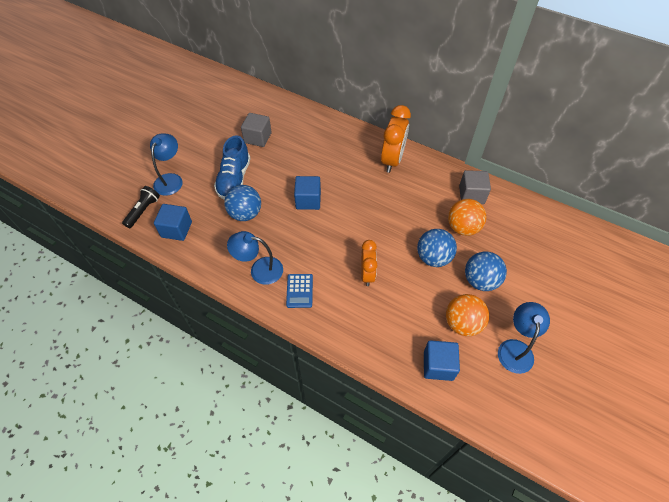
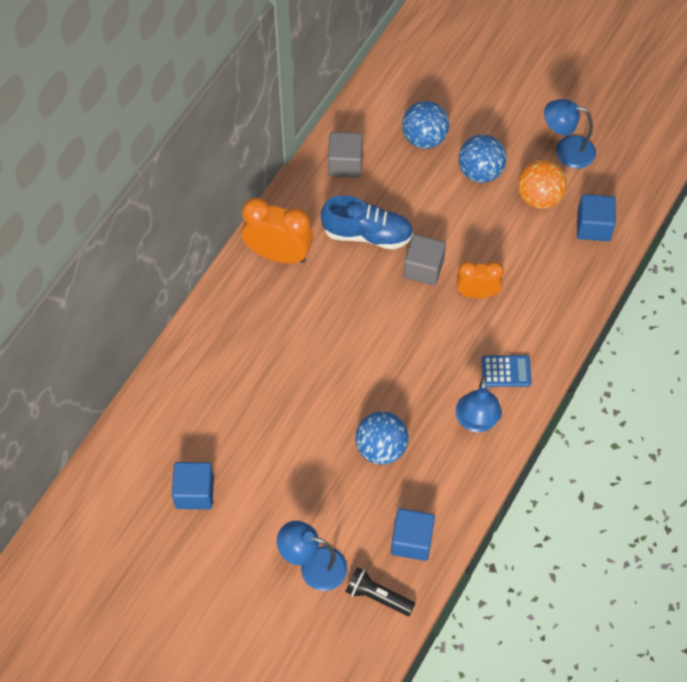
camera: 90 degrees left, 5 degrees up
(234, 179) = (313, 470): blue shoe -> blue shoe (367, 234)
(258, 138) = (224, 443): grey cube -> grey cube (423, 268)
(308, 200) = (355, 365): blue cube -> blue cube (194, 492)
(433, 258) = (449, 218): blue ball -> blue ball (424, 138)
(463, 227) = (400, 180): orange ball -> none

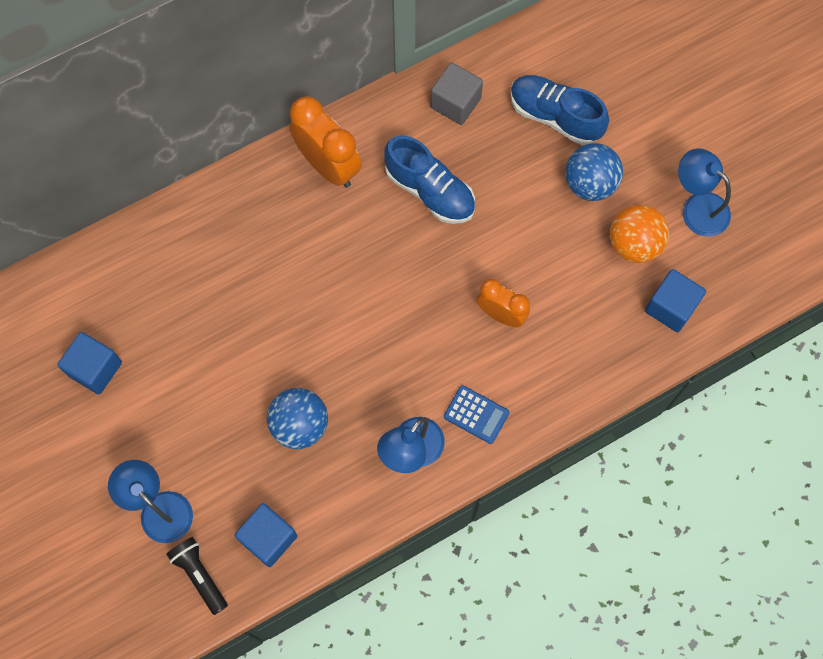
camera: 30 degrees right, 10 degrees up
(423, 268) = (463, 258): grey cube -> none
(424, 138) = (555, 116): blue ball -> blue shoe

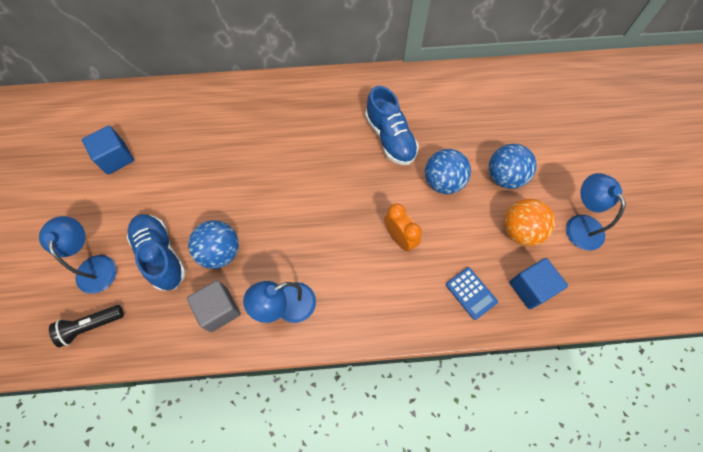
camera: 25 degrees right, 5 degrees down
(199, 575) = (91, 326): black flashlight -> black flashlight turned 105 degrees counterclockwise
(268, 538) = (152, 322): blue cube -> none
(328, 166) = (331, 97): orange clock -> none
(455, 103) = (434, 92): grey cube -> grey cube (219, 310)
(476, 414) = (347, 301): blue calculator -> blue calculator (471, 293)
(520, 222) = (443, 182): none -> blue ball
(555, 116) = (498, 125): blue shoe -> blue shoe (161, 255)

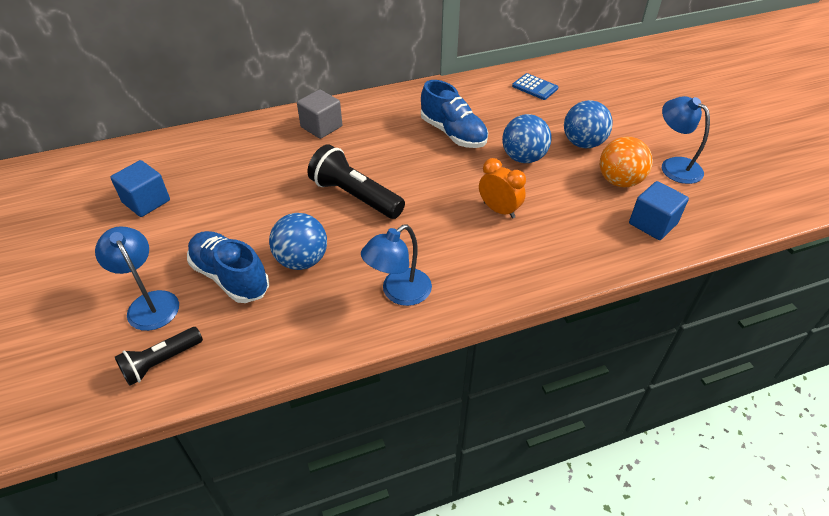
camera: 15 degrees left, 20 degrees down
(219, 310) = (319, 312): grey cube -> grey cube (321, 127)
(282, 192) = (355, 196): none -> black flashlight
(471, 293) = (594, 240): blue calculator -> blue calculator (535, 87)

